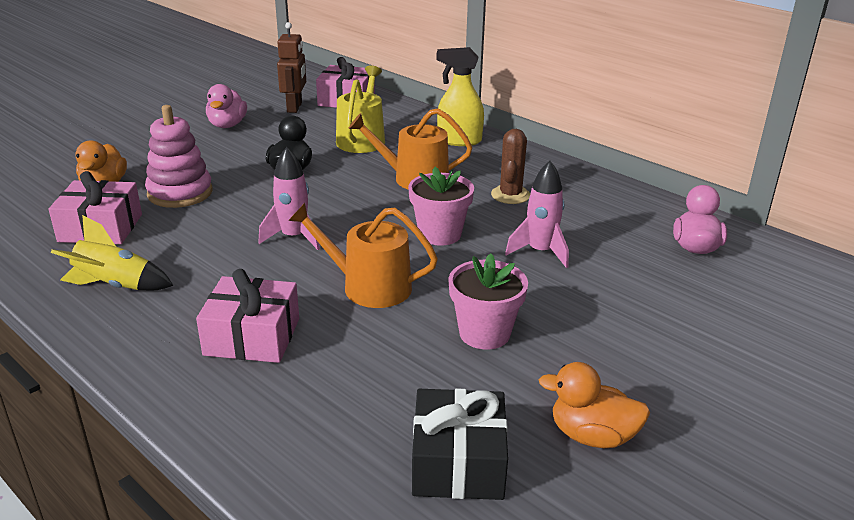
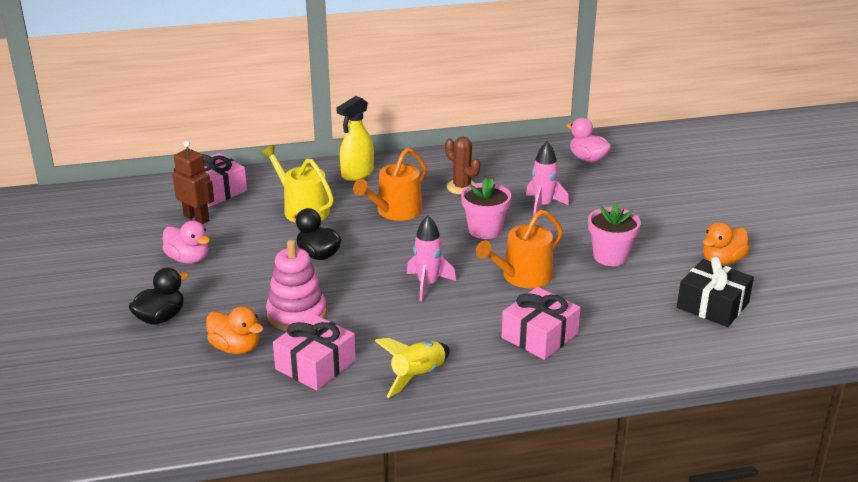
camera: 55 degrees left, 0 degrees up
(128, 144) = (160, 318): none -> black duck

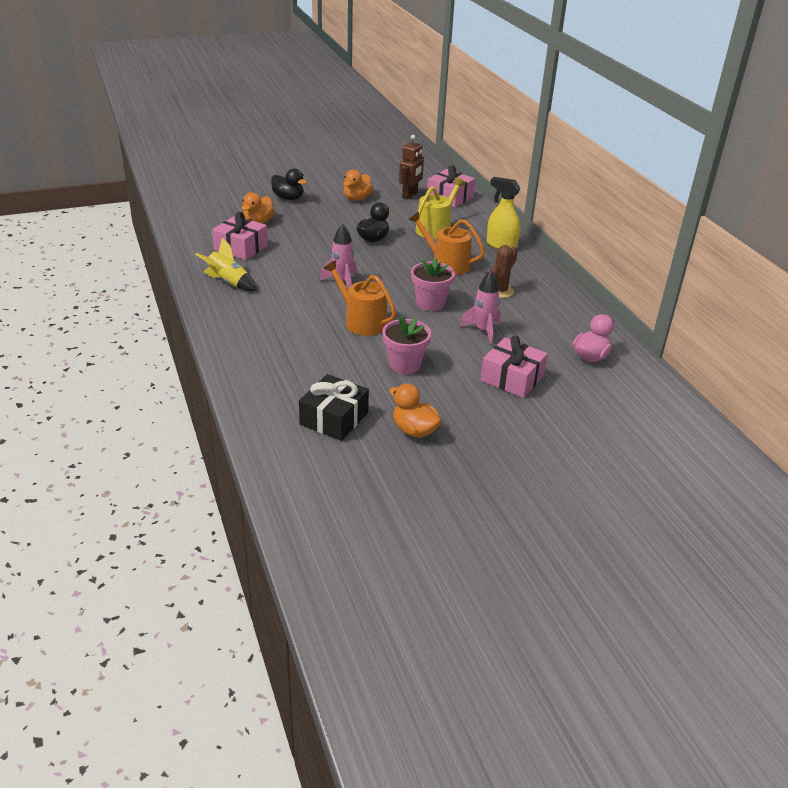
camera: 80 degrees right, 5 degrees up
(188, 259) = (357, 198): pink duck -> orange duck
(296, 314) = (297, 237): pink stacking toy -> none
(540, 336) = (279, 329): pink gift -> pink gift (512, 378)

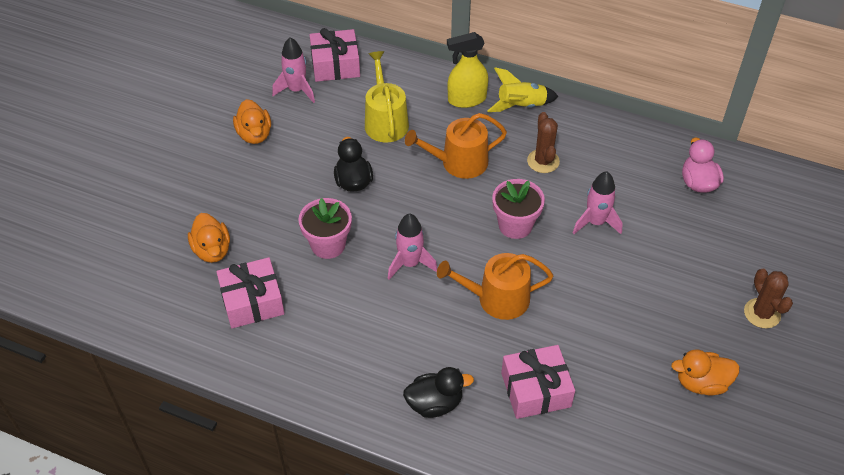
camera: 45 degrees left, 15 degrees up
(228, 282) = (315, 359): yellow rocket -> yellow rocket (521, 106)
(288, 198) = (187, 188): black duck -> black duck (435, 403)
(334, 418) = (636, 430): black gift -> none
(404, 365) = (598, 318): pink flower pot -> pink flower pot (328, 245)
(410, 195) = (297, 90): brown robot -> pink rocket
(512, 378) = (684, 259): pink gift -> pink gift (536, 390)
(519, 433) = (762, 313): none -> brown cactus

